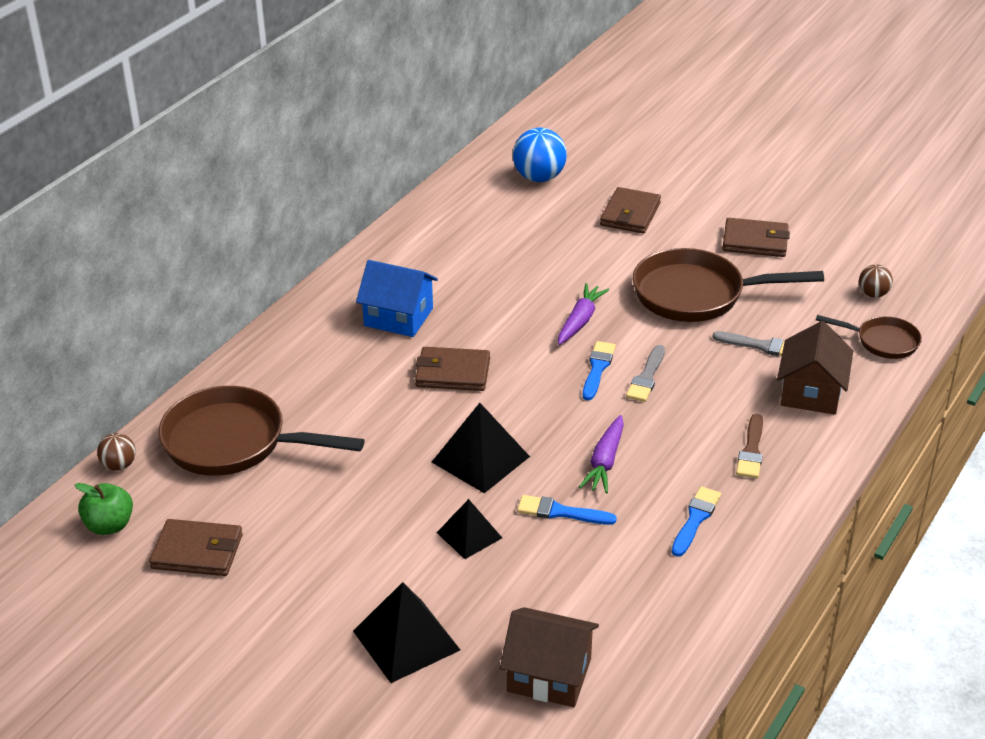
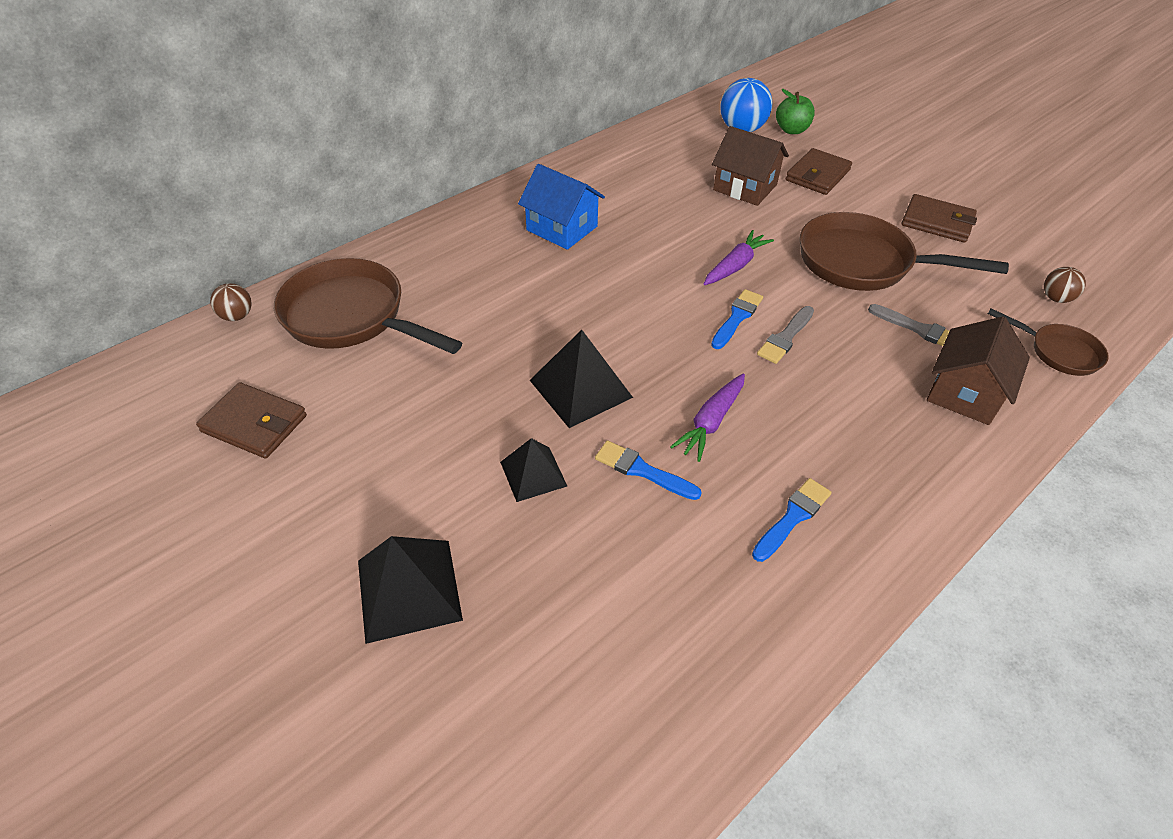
camera: 15 degrees right, 10 degrees up
(109, 525) = (191, 375): green apple -> green apple (791, 130)
(453, 373) = (590, 292): brown wallet -> none
(549, 675) = (550, 686): brown house -> brown house (745, 187)
(751, 450) = (880, 446): brown brush -> none

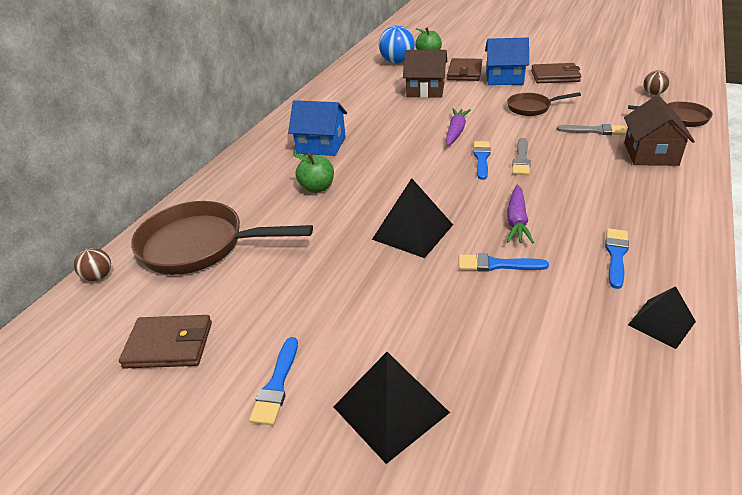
camera: 20 degrees left, 10 degrees down
(322, 513) = (276, 385): none -> blue brush
(517, 288) = (317, 188): none -> green apple
(533, 474) = (422, 295): black pyramid -> black pyramid (661, 323)
(863, 263) = (532, 108): brown pan -> brown pan, size x0.54
(864, 202) = (504, 78): none -> blue house

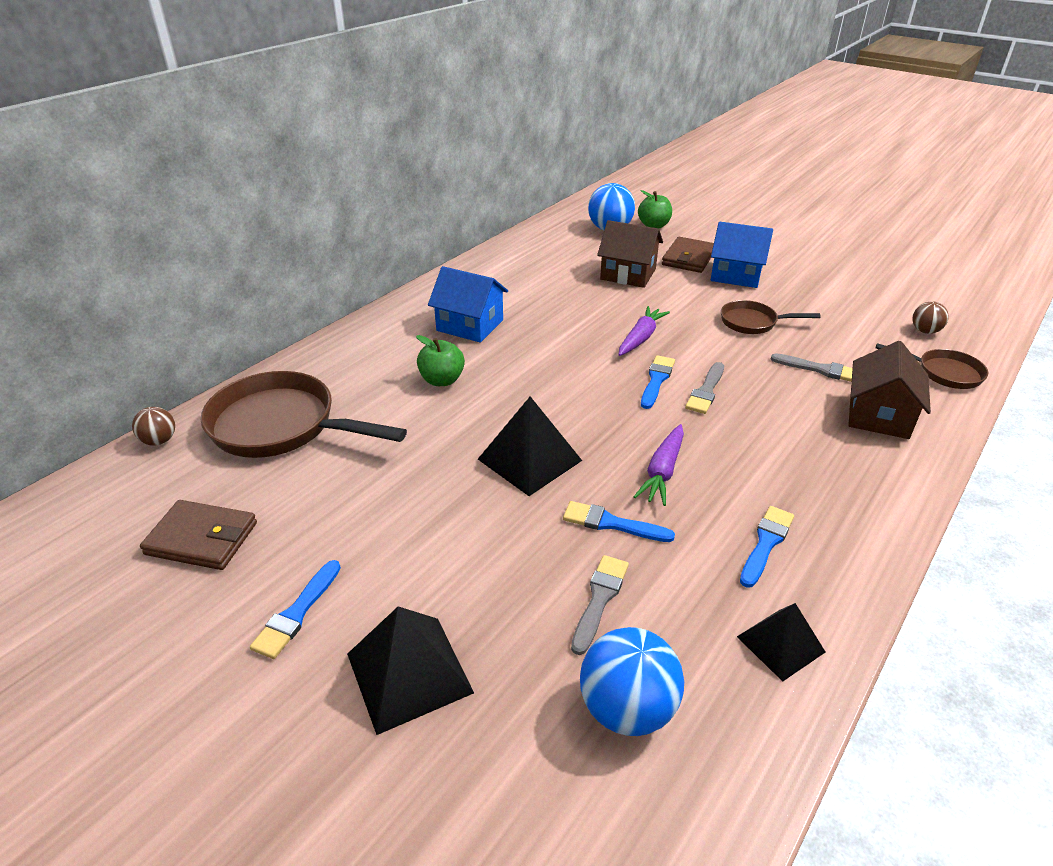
camera: 10 degrees right, 0 degrees up
(514, 321) = (599, 599): none -> grey brush
(555, 76) = (804, 283): brown wallet -> none
(573, 395) = (627, 708): none -> blue ball

